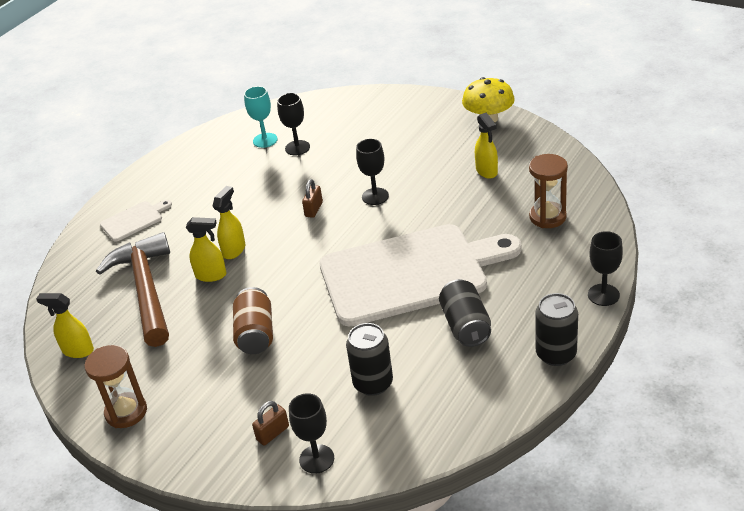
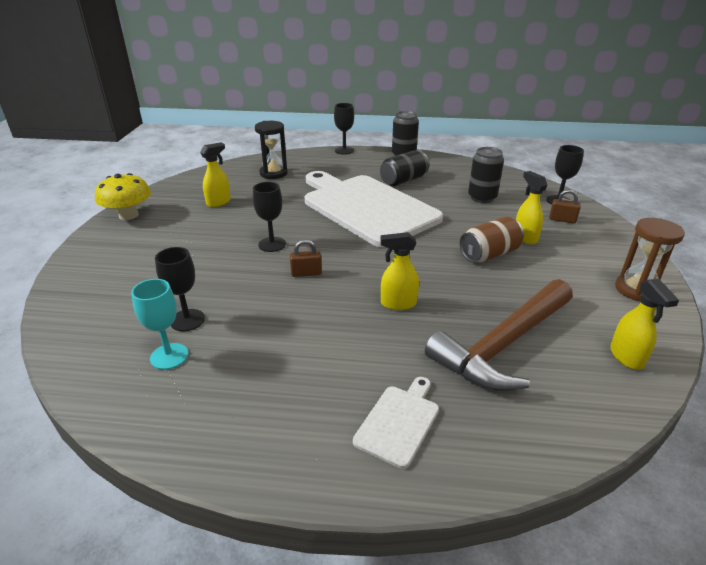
camera: 120 degrees left, 5 degrees down
(134, 220) = (398, 422): white cutting board -> white cutting board turned 90 degrees clockwise
(211, 275) = (445, 305): yellow spray bottle -> yellow spray bottle (525, 237)
(547, 217) = (273, 173): brown hourglass -> black hourglass

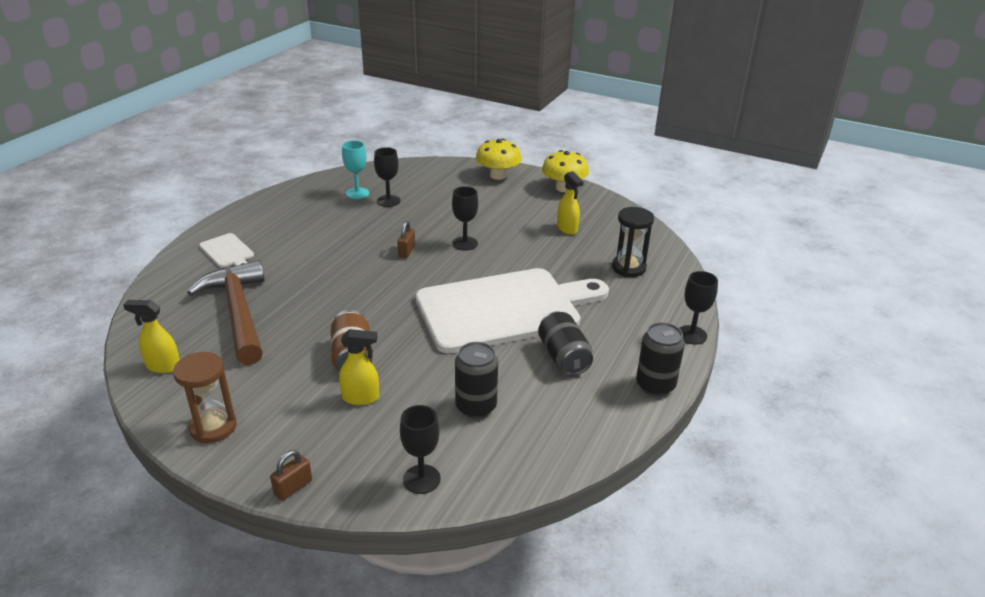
camera: 110 degrees right, 0 degrees up
(97, 257) = (498, 176): none -> yellow mushroom
(398, 303) = (329, 282): yellow spray bottle -> none
(562, 220) = (373, 452): brown padlock -> brown padlock (293, 487)

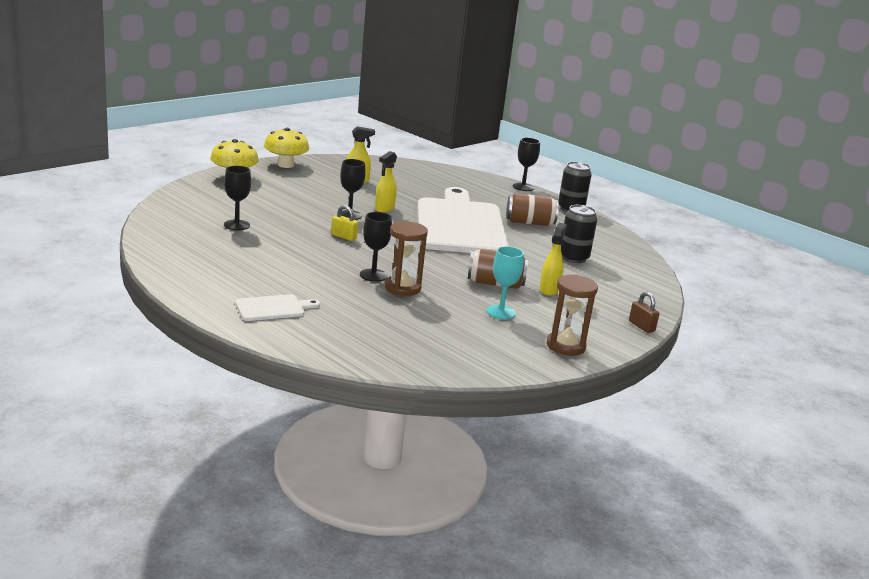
camera: 75 degrees left, 10 degrees down
(163, 366) = (469, 359): yellow spray bottle -> yellow spray bottle (384, 209)
(238, 312) = (398, 317): brown hammer -> none
(305, 303) = (402, 288): none -> brown hourglass
(357, 193) = (203, 234): turquoise goblet -> turquoise goblet (501, 312)
(406, 251) = (343, 236): brown padlock -> yellow padlock
(421, 479) = (641, 287): black goblet -> black goblet (373, 275)
(563, 357) = (530, 223): black can -> brown can
(628, 268) = (430, 180): black hourglass -> none

